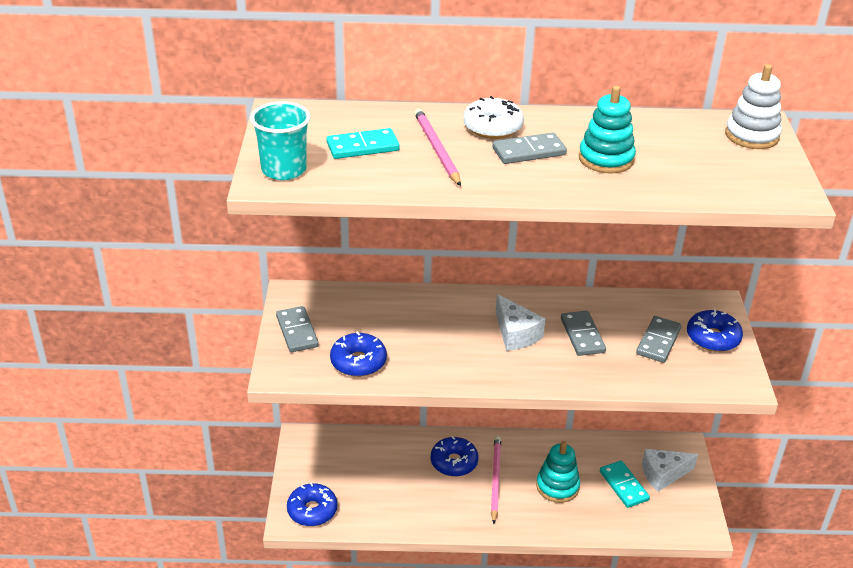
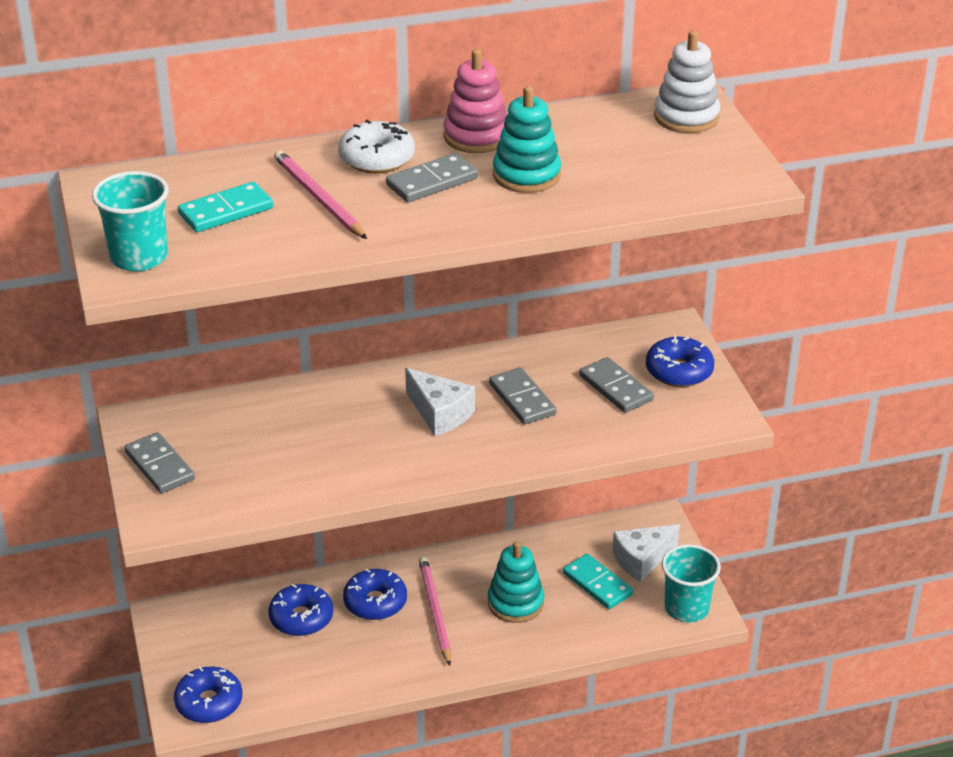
camera: 15 degrees left, 0 degrees up
(358, 362) = (253, 487): blue donut -> blue donut (301, 618)
(576, 123) = (476, 136): none -> pink stacking toy
(658, 341) = (615, 388): grey domino -> grey domino turned 45 degrees counterclockwise
(688, 521) = (686, 608): none -> turquoise cup

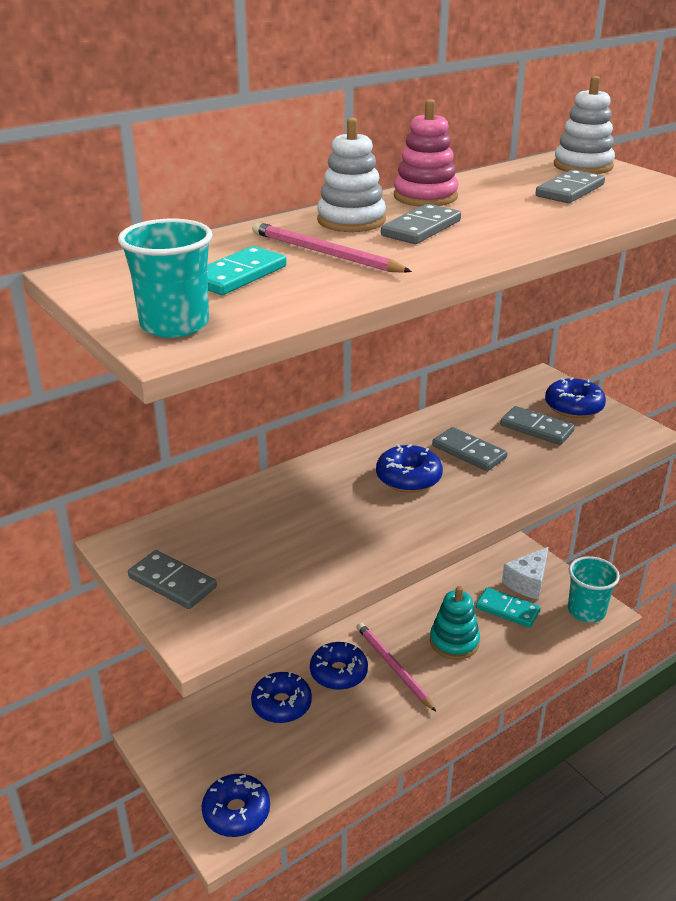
camera: 20 degrees left, 5 degrees down
(377, 158) = (351, 221): white donut -> white stacking toy
(440, 414) = (408, 478): white cheese -> blue donut
(526, 175) = (500, 213): turquoise stacking toy -> none
(630, 154) = (570, 191): none -> grey domino

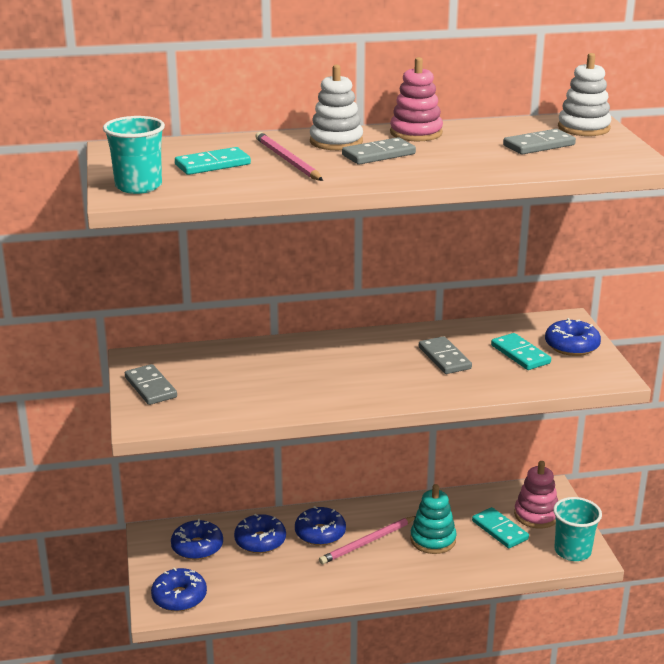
camera: 25 degrees right, 5 degrees down
(393, 667) = (367, 542): pink pencil -> pink pencil turned 120 degrees counterclockwise
(408, 478) = (377, 364): blue donut -> blue donut (197, 547)
(527, 582) = (536, 515): white cheese -> pink stacking toy
(536, 428) = (520, 354): grey domino -> turquoise domino

